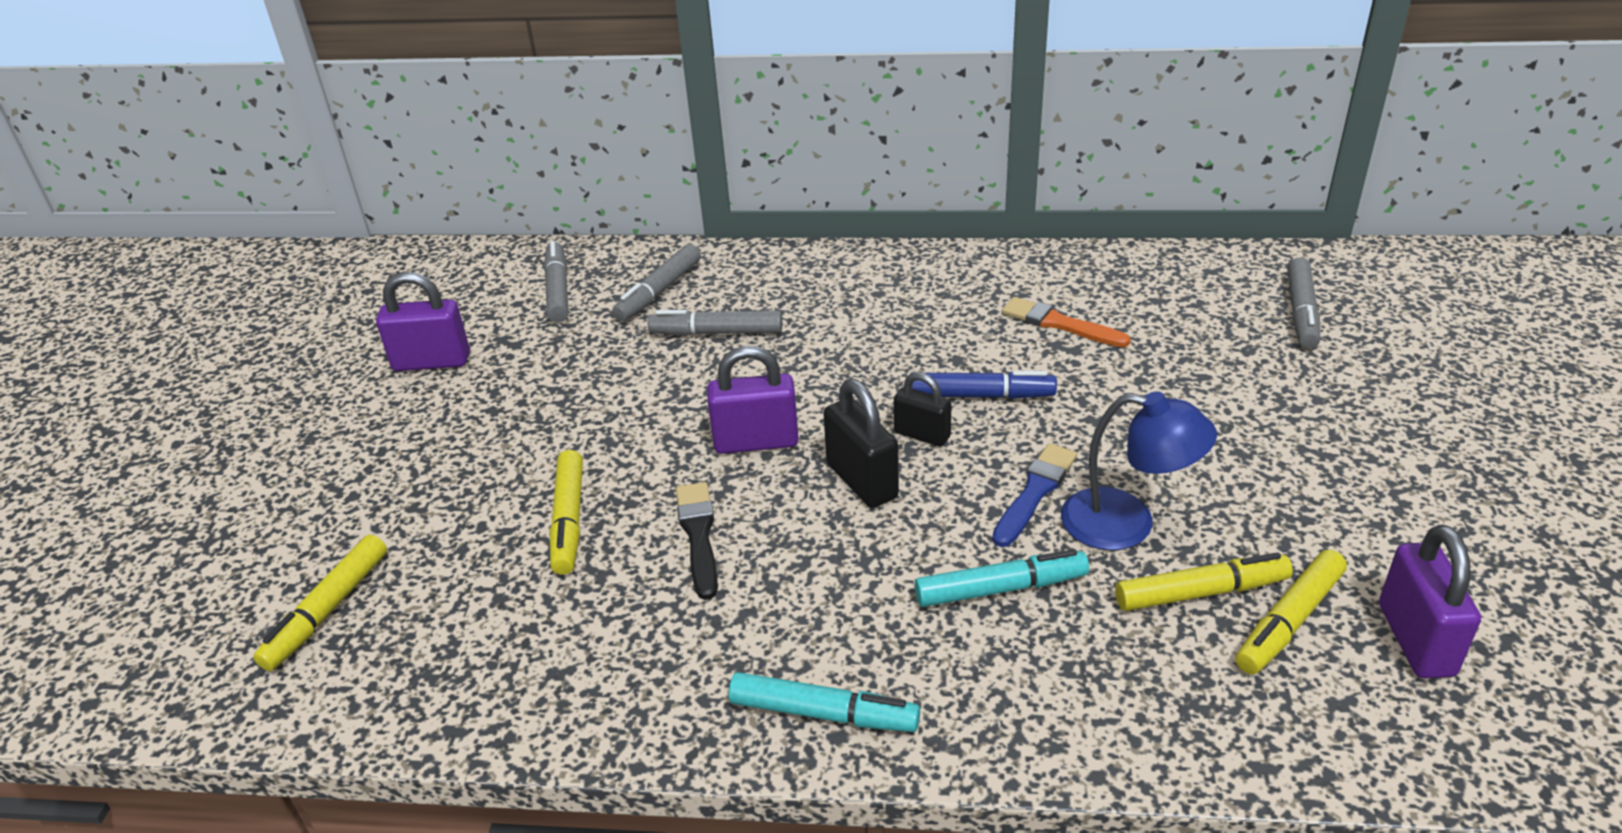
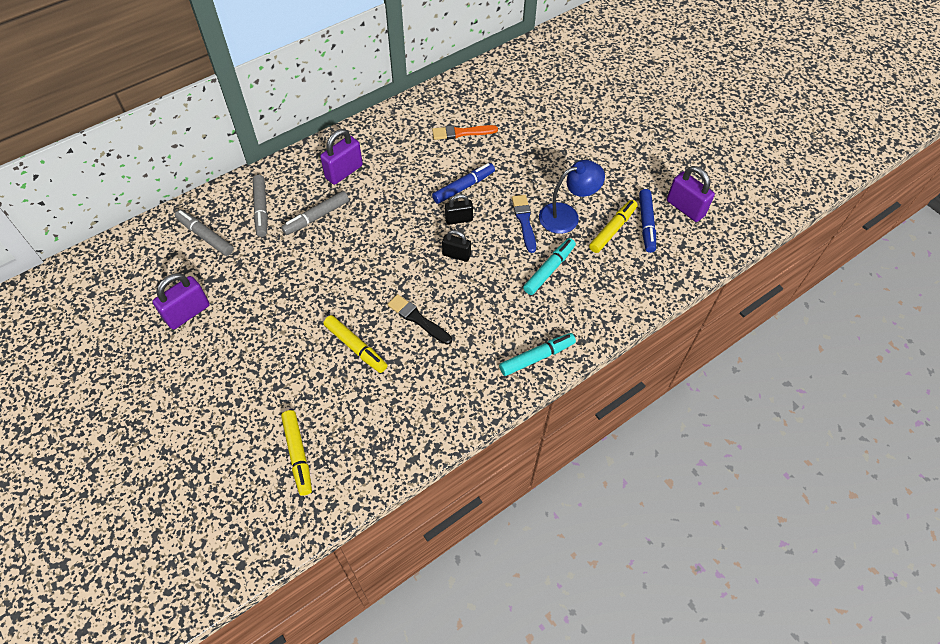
camera: 45 degrees left, 20 degrees up
(756, 442) = (395, 262): purple padlock -> purple padlock (344, 172)
(861, 481) = (456, 255): black padlock -> black padlock, size x0.65
(1289, 621) = (646, 224): yellow marker -> blue marker
(1301, 312) = (546, 79): grey marker -> none

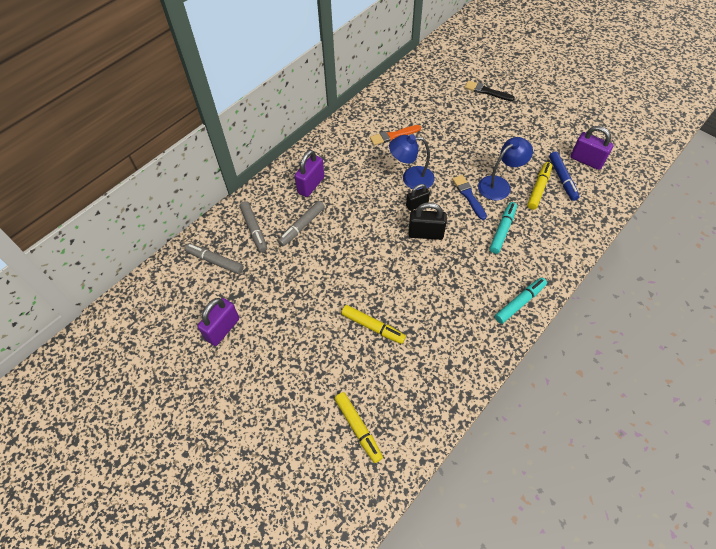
camera: 10 degrees left, 0 degrees up
(417, 319) = (414, 292): black brush -> black brush (487, 91)
(456, 255) = (425, 234): black padlock -> black padlock, size x1.53
(463, 187) = (411, 178): blue marker -> blue lamp

